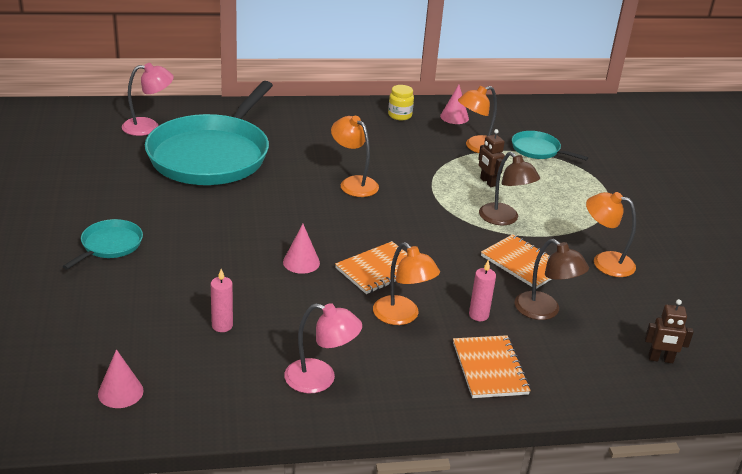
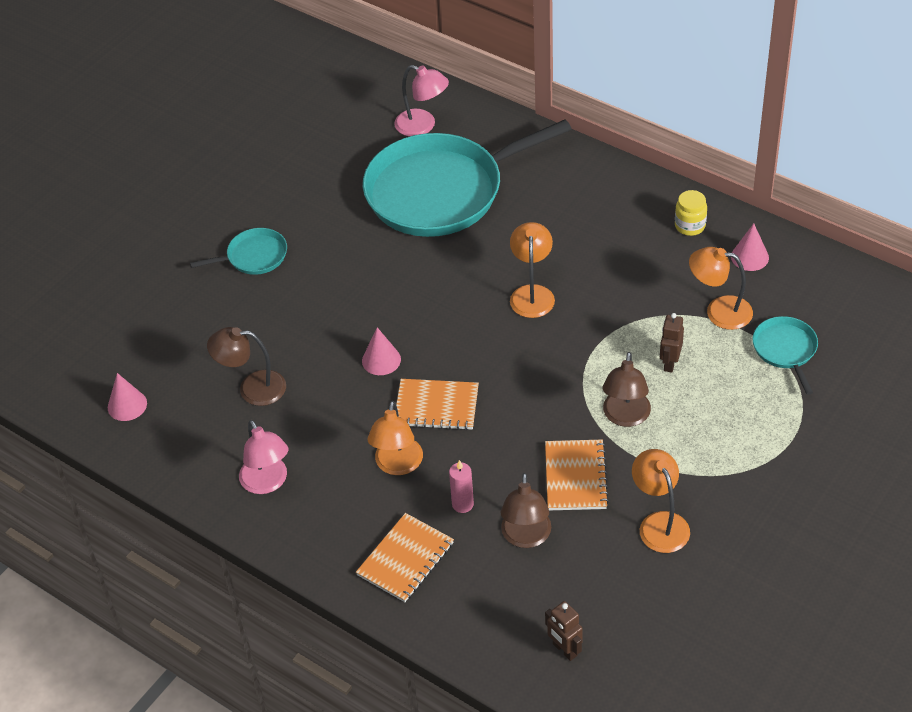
camera: 50 degrees right, 15 degrees up
(222, 326) = (252, 388): pink candle -> brown lamp

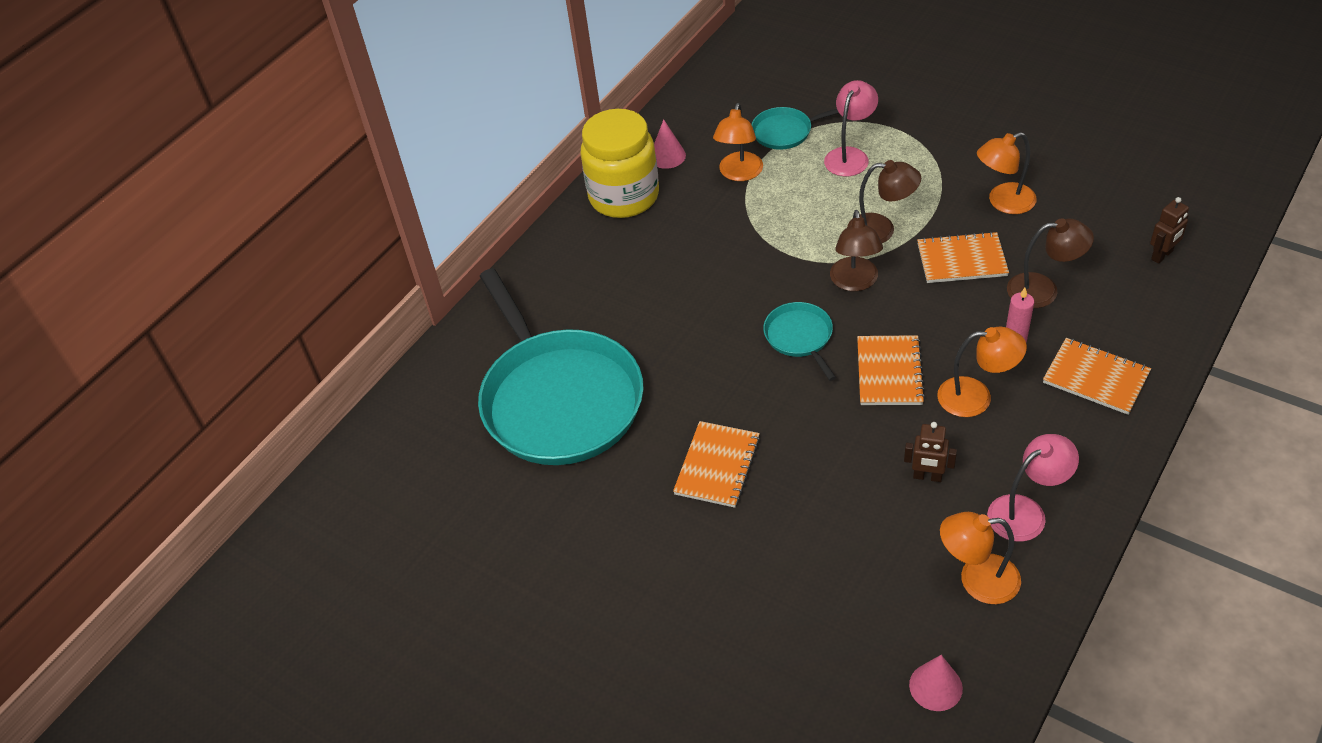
camera: 90 degrees left, 0 degrees up
(252, 388) = (887, 548): brown lamp -> brown lamp (855, 282)
(254, 256) = (666, 579): turquoise pan -> turquoise pan (800, 337)
(354, 287) = (717, 466): none -> orange notebook
(381, 360) = (829, 427): pink cone -> none
(422, 126) = (442, 427): pink lamp -> pink lamp (850, 156)
(532, 294) = (721, 308): orange lamp -> orange lamp (977, 580)
(669, 363) = (809, 203): brown robot -> brown robot (927, 476)
(690, 226) = (624, 197): yellow jar -> yellow jar, size x2.28

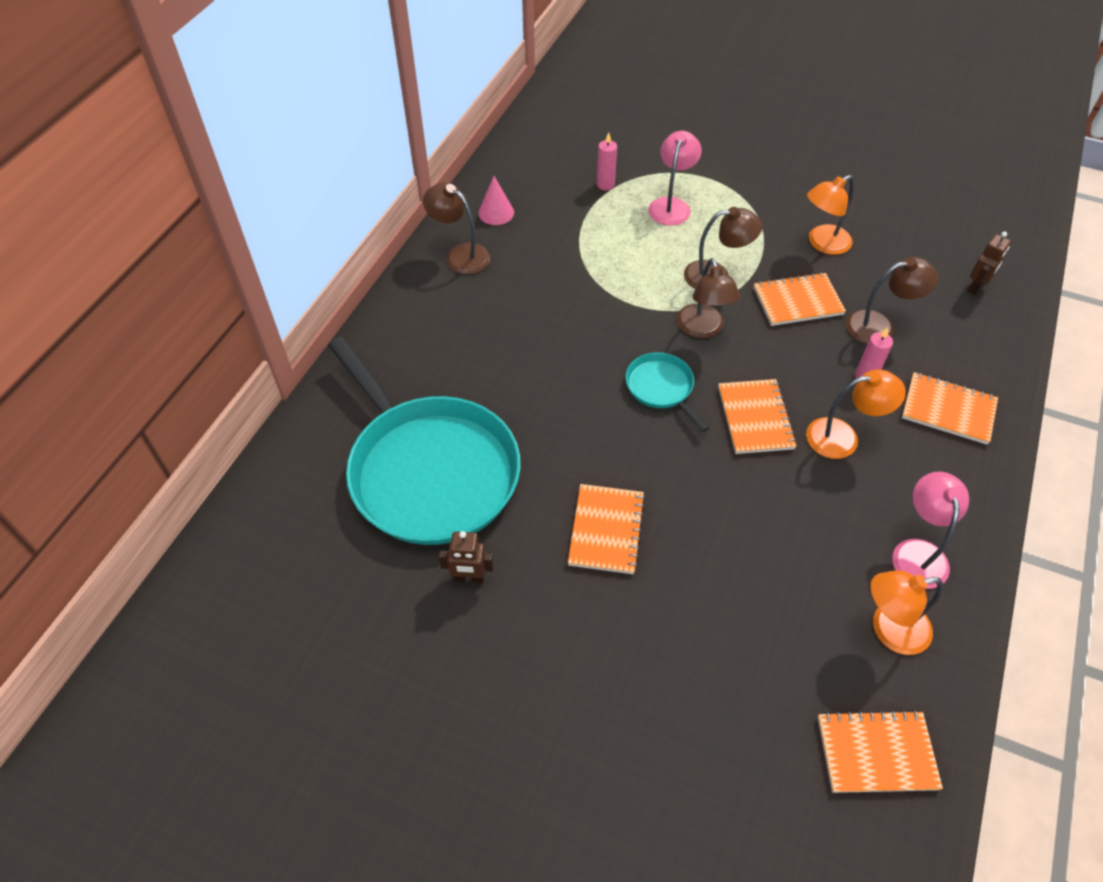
camera: 15 degrees left, 5 degrees up
(624, 197) = (460, 255): yellow jar -> brown lamp
(739, 174) = (569, 227): orange lamp -> none
(785, 132) = (605, 185): turquoise pan -> pink candle
(927, 476) = (816, 523): brown robot -> brown robot (469, 578)
(935, 686) = (876, 753): pink cone -> orange notebook
(1026, 512) = (918, 552): pink lamp -> pink lamp turned 45 degrees counterclockwise

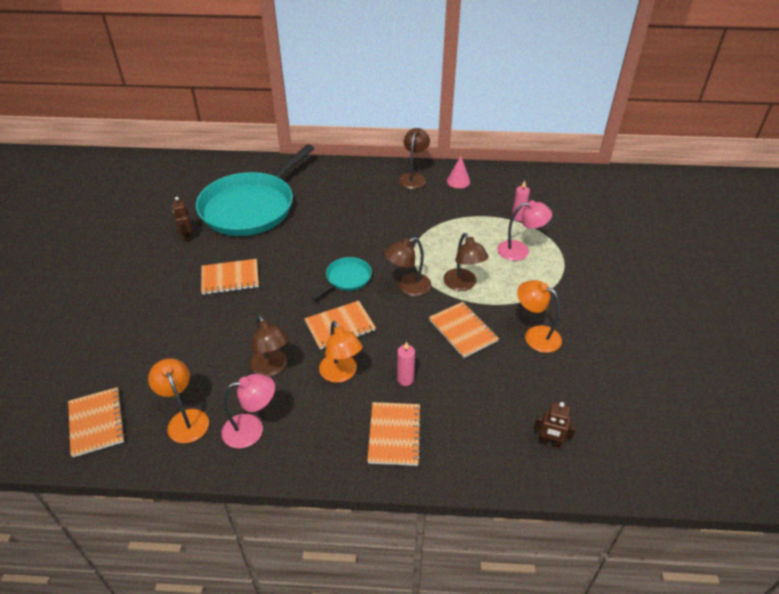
camera: 70 degrees right, 10 degrees down
(879, 326) = (463, 381): brown lamp -> brown lamp (271, 368)

